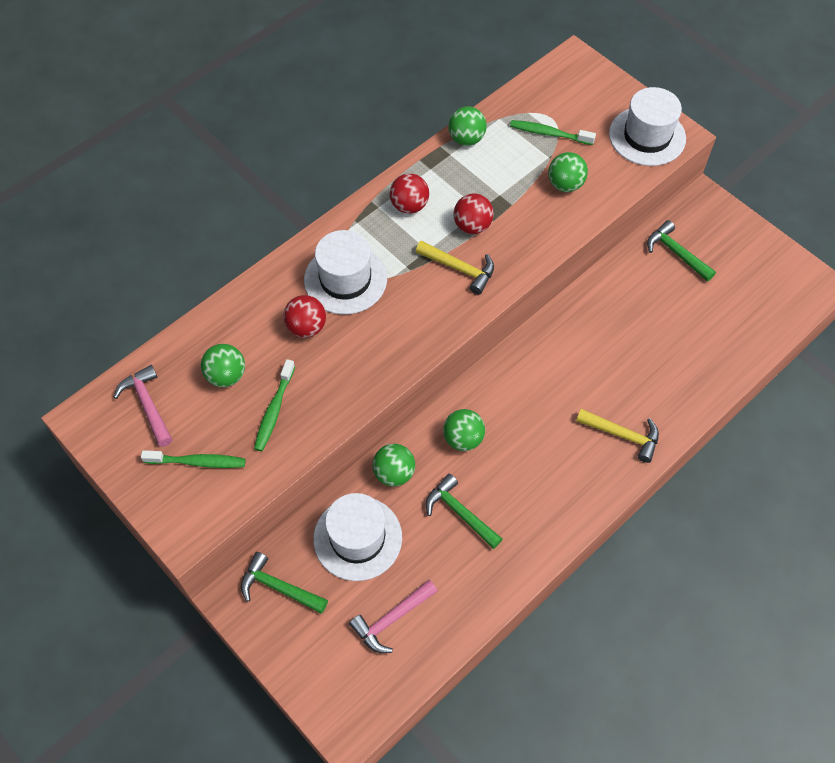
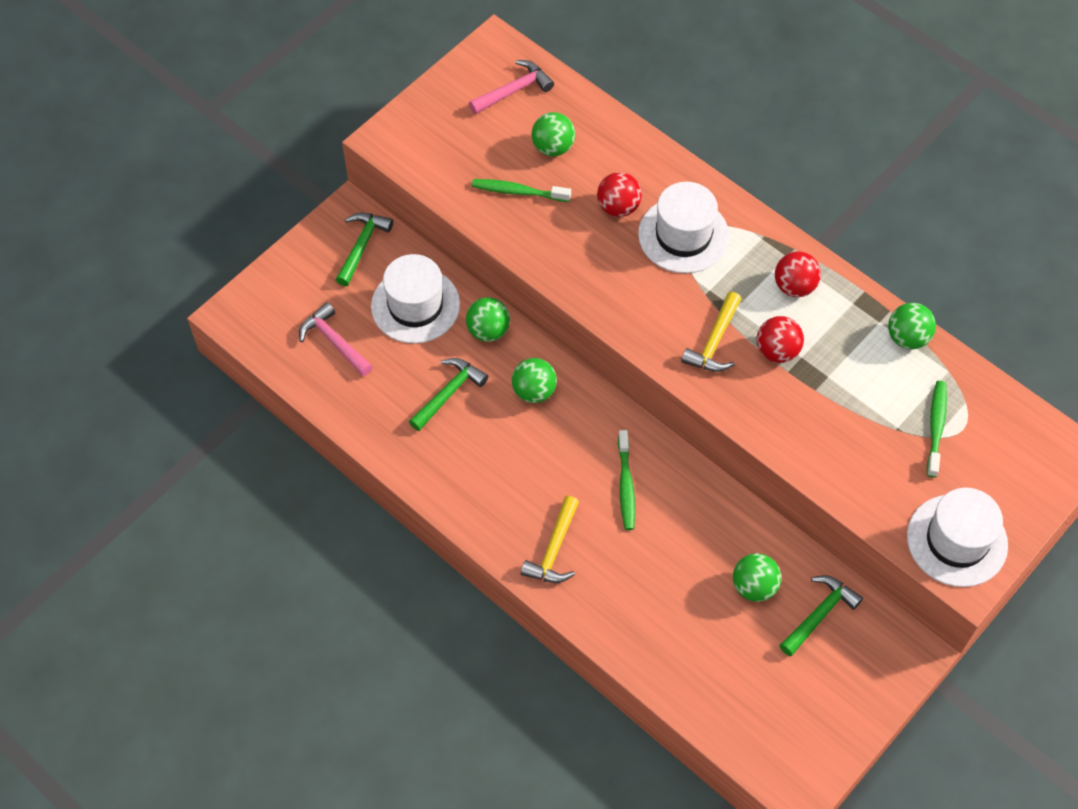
camera: 85 degrees right, 0 degrees up
(198, 462) = (457, 139): green toothbrush -> green toothbrush (626, 485)
(565, 184) = (857, 446): green ball -> green ball (754, 586)

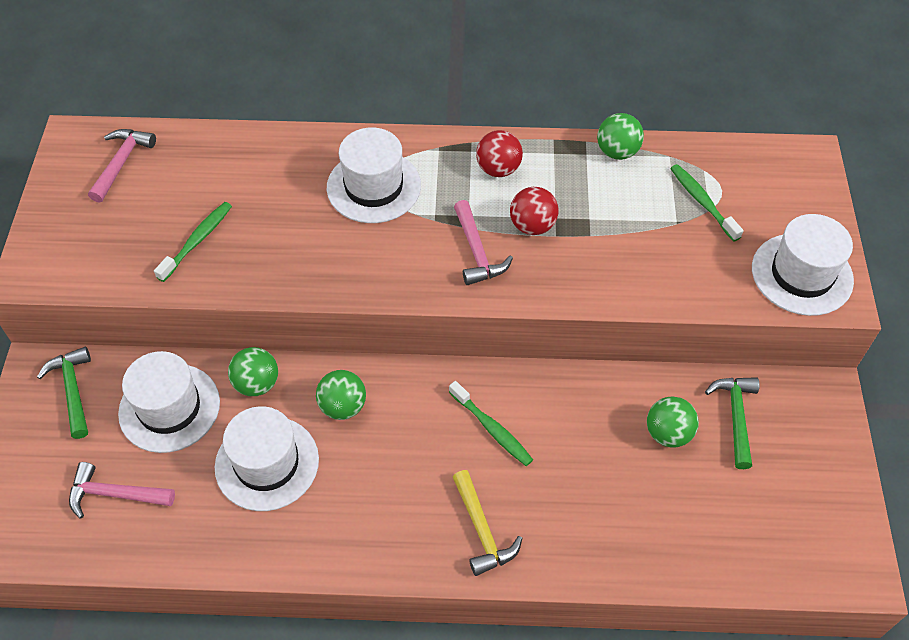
camera: 40 degrees left, 5 degrees down
(448, 393) = (267, 463): green hammer -> white hat
(518, 192) = (197, 241): green toothbrush -> green toothbrush turned 150 degrees clockwise
(553, 147) = (198, 187): green ball -> none
(618, 207) = (298, 199): red ball -> none
(714, 342) = (477, 252): yellow hammer -> pink hammer

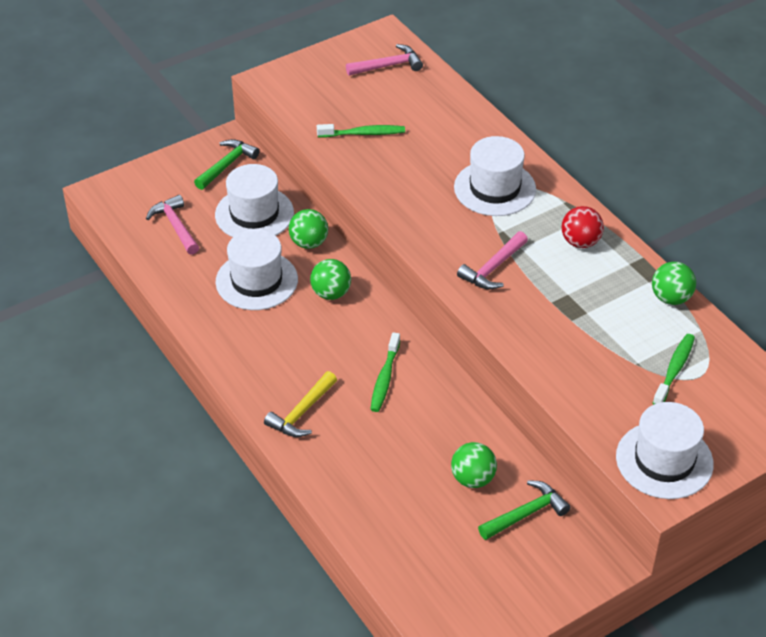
camera: 55 degrees right, 10 degrees down
(532, 226) = (547, 285): red ball -> none

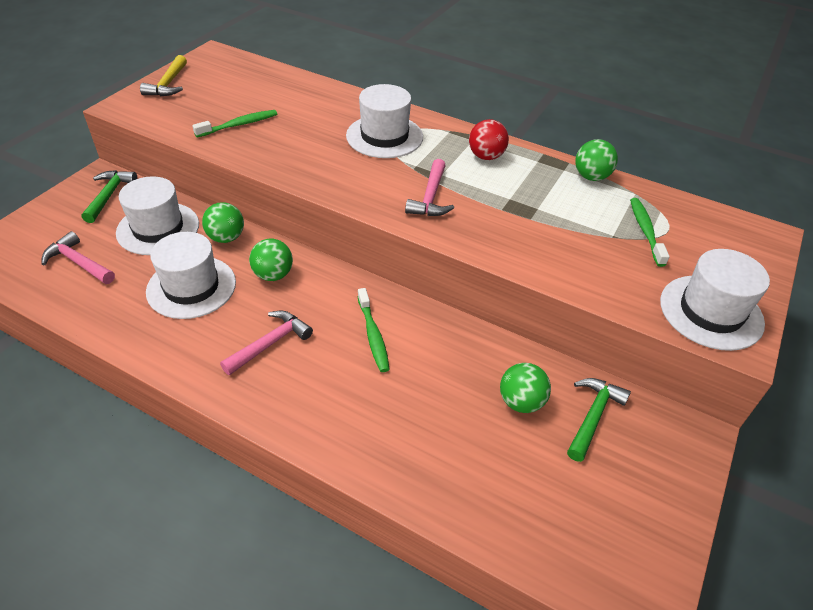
camera: 30 degrees left, 0 degrees up
(302, 412) = (311, 402): yellow hammer -> yellow hammer (168, 84)
(388, 66) = (230, 73): pink hammer -> pink hammer (270, 343)

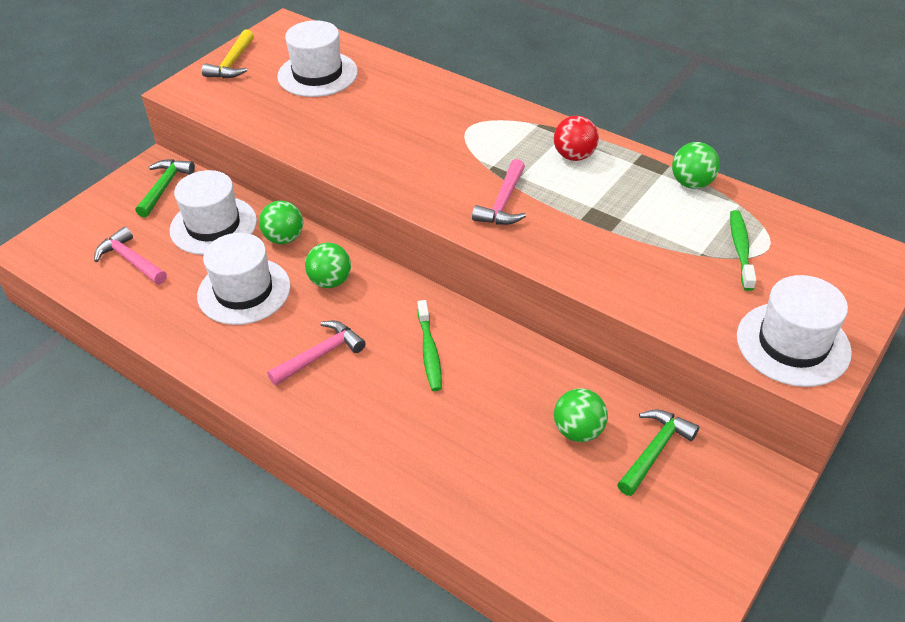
camera: 10 degrees right, 0 degrees up
(239, 125) = (305, 113): green toothbrush -> none
(384, 136) = (463, 129): white hat -> white hat (317, 74)

